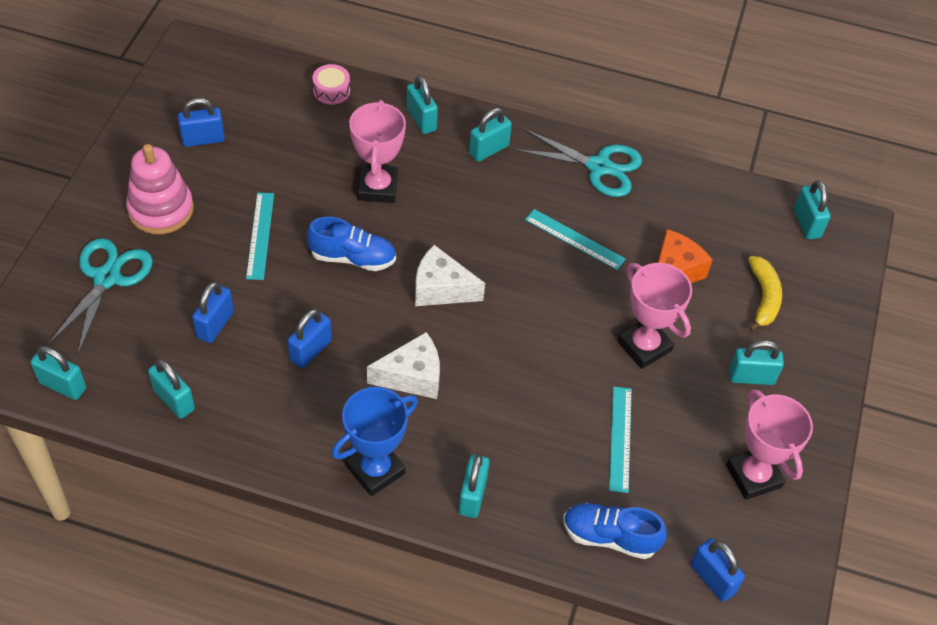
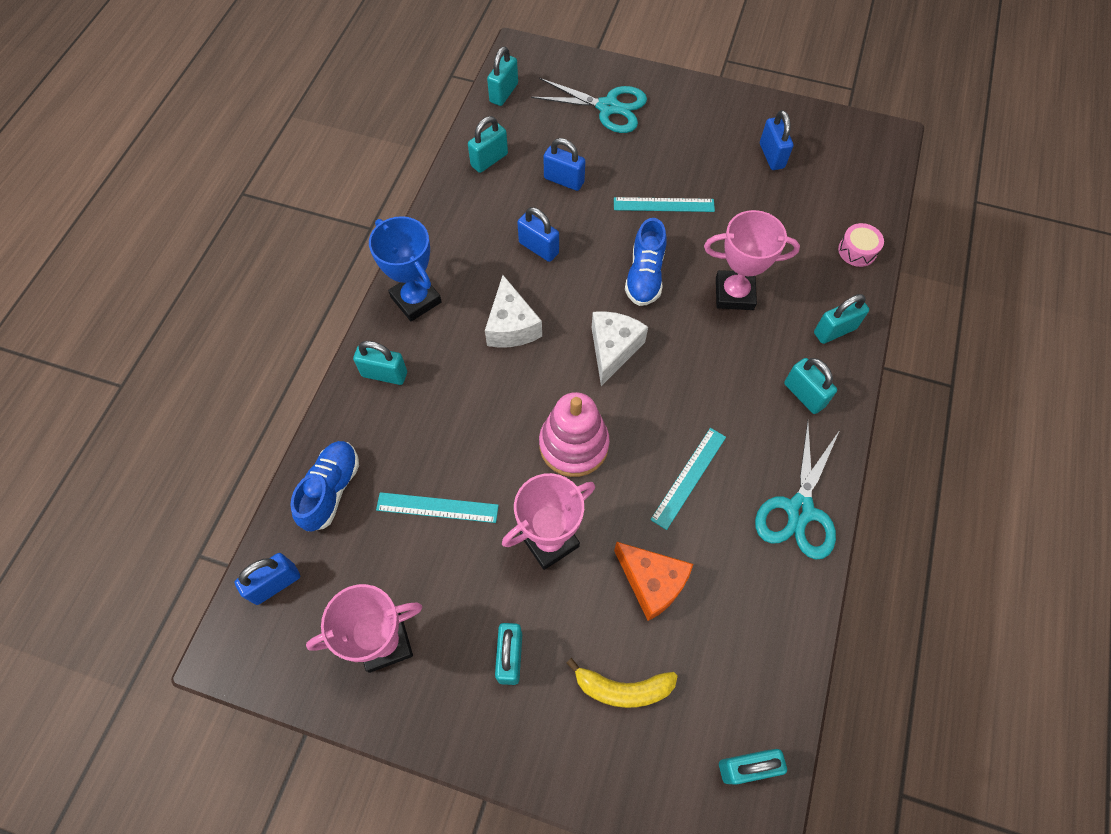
camera: 95 degrees right, 10 degrees up
(161, 209) = (684, 134): pink stacking toy -> pink stacking toy (573, 445)

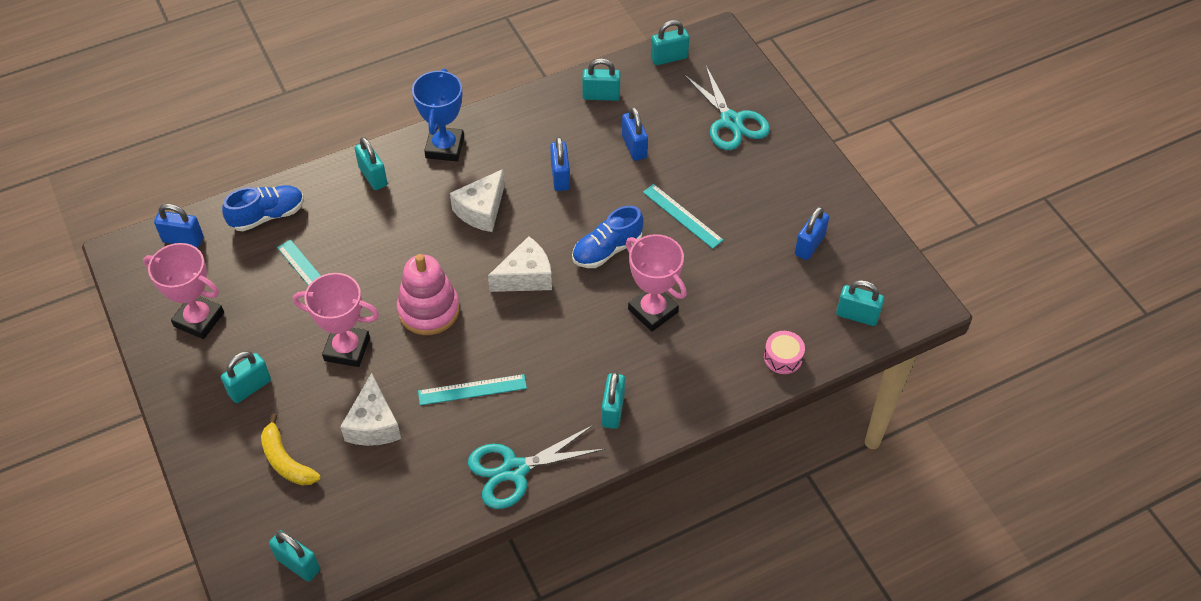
camera: 45 degrees right, 10 degrees down
(652, 582) = (373, 424): orange cheese -> white cheese
(834, 330) = (691, 392): turquoise padlock -> turquoise padlock (857, 315)

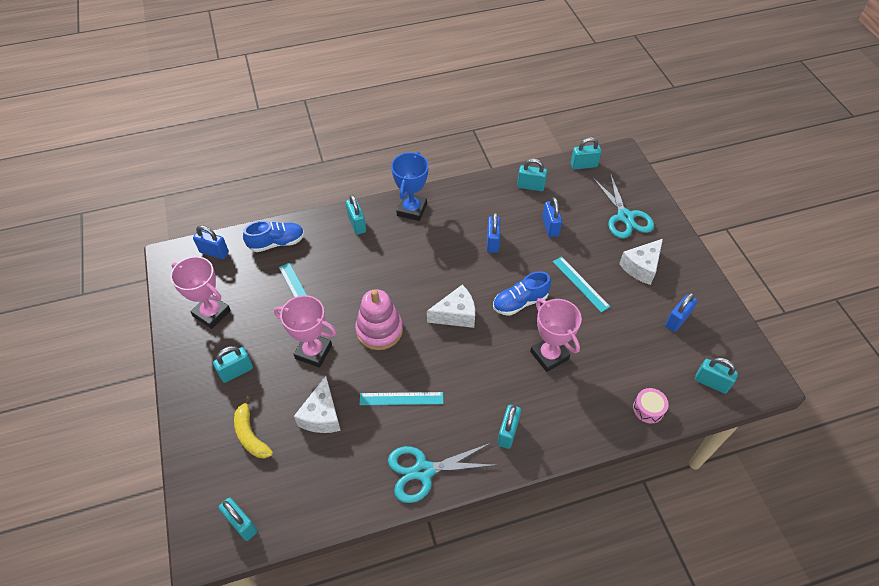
camera: 10 degrees right, 0 degrees up
(481, 210) = (431, 259): white cheese -> white cheese (641, 267)

